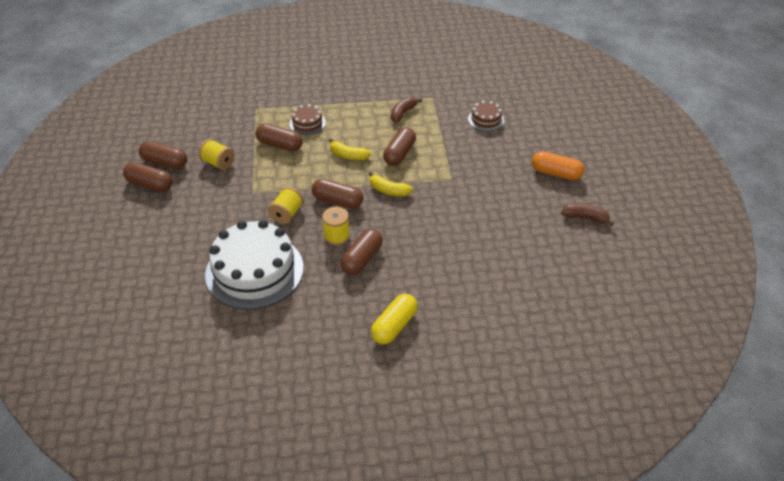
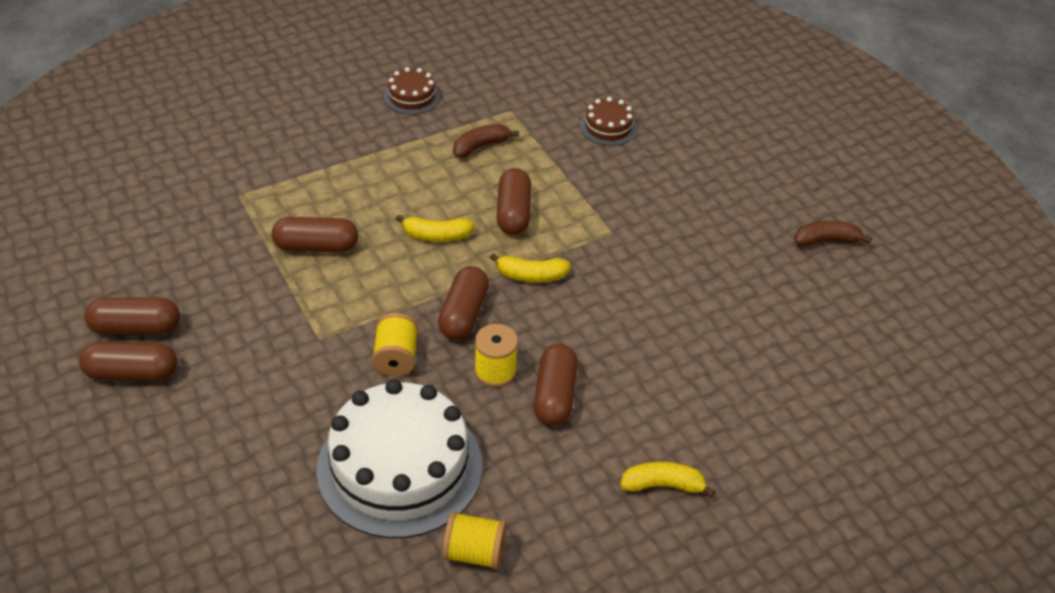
camera: 25 degrees left, 0 degrees up
(218, 163) = (230, 304): yellow spool -> yellow spool (474, 553)
(307, 123) = (340, 199): brown cake -> brown cake (411, 97)
(337, 201) = (463, 314): brown capsule -> brown capsule turned 75 degrees counterclockwise
(394, 326) = (663, 485): yellow capsule -> yellow banana
(403, 113) = (480, 146): brown banana -> brown banana turned 45 degrees clockwise
(556, 173) = (751, 185): orange capsule -> none

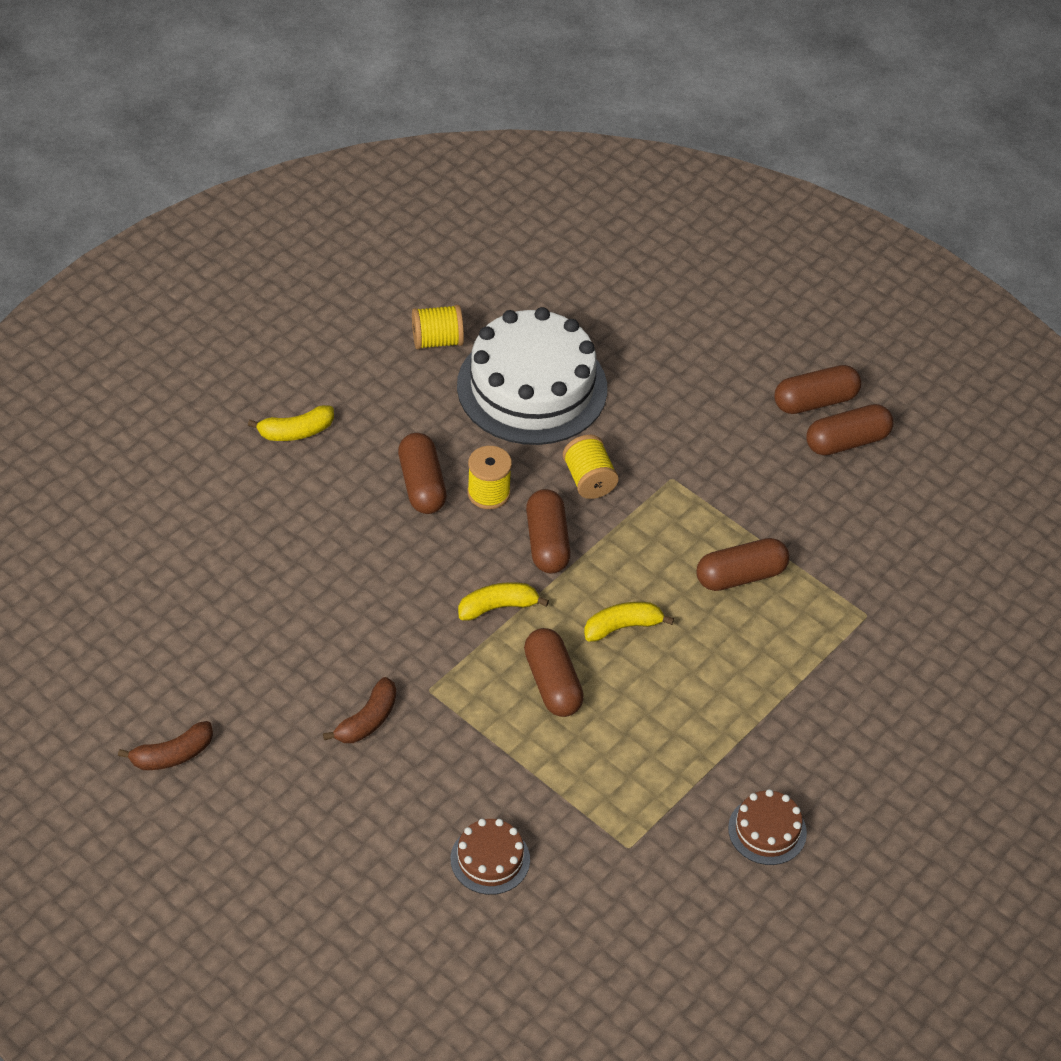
camera: 160 degrees right, 5 degrees up
(480, 146) = (637, 772): brown banana -> brown banana (367, 720)

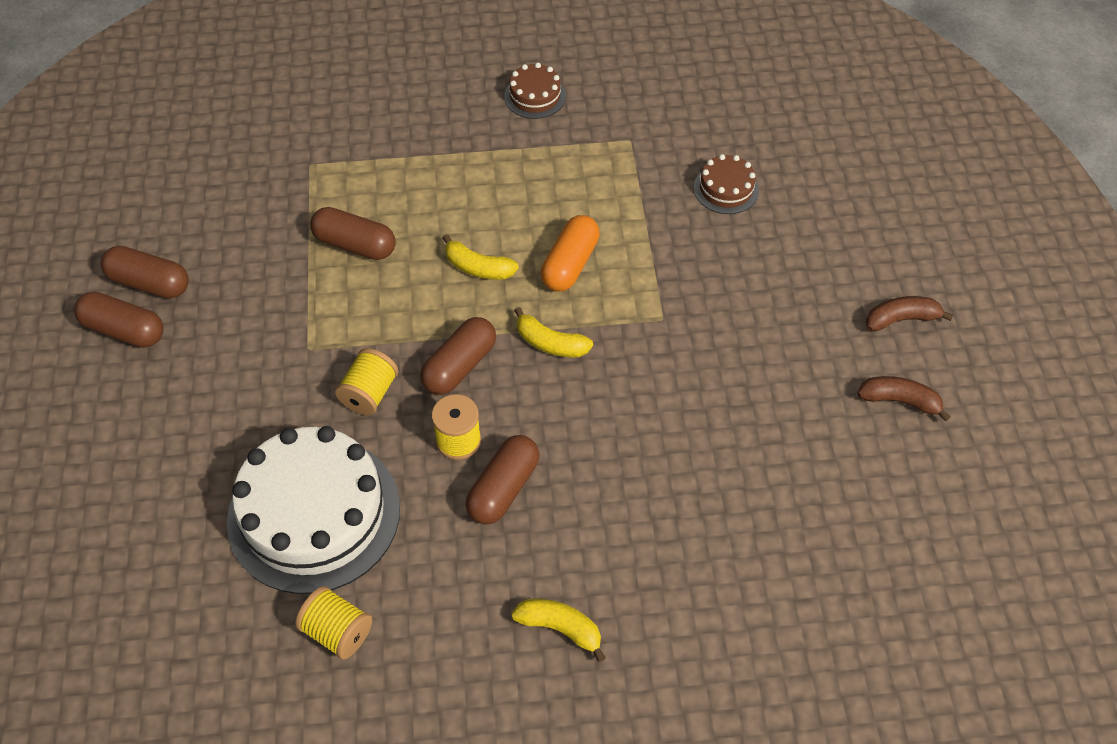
camera: 135 degrees left, 5 degrees up
(367, 720) = (728, 328): brown banana -> brown banana (901, 319)
(552, 683) = (570, 264): brown capsule -> orange capsule

